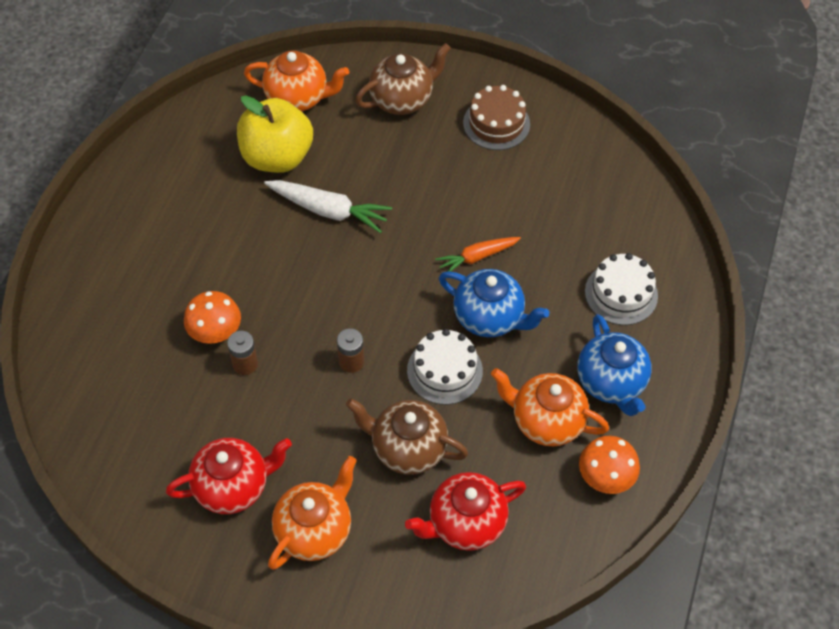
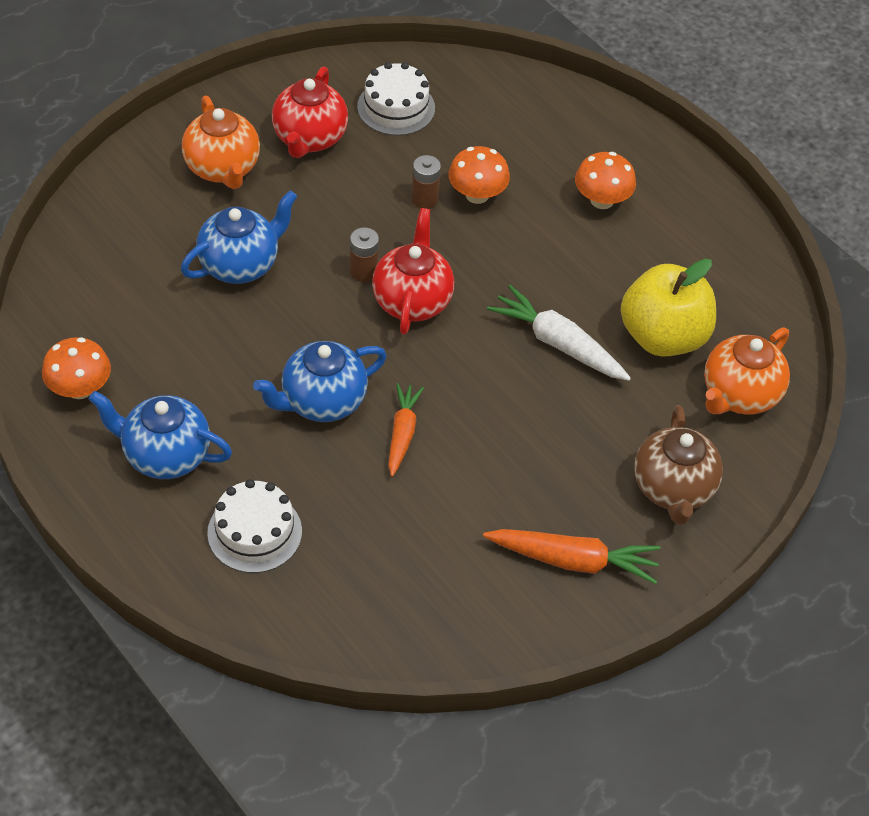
camera: 120 degrees right, 5 degrees down
(164, 250) = (602, 200): none -> orange mushroom
(328, 210) = (558, 343): white carrot -> white carrot turned 75 degrees clockwise
(407, 448) = (240, 264): brown teapot -> blue teapot
(444, 370) = (294, 333): white cake -> white cake (396, 107)
(465, 523) = (135, 265): red teapot -> red teapot (412, 300)
(496, 123) = (573, 560): brown cake -> orange carrot
(546, 421) = (174, 378): orange teapot -> none

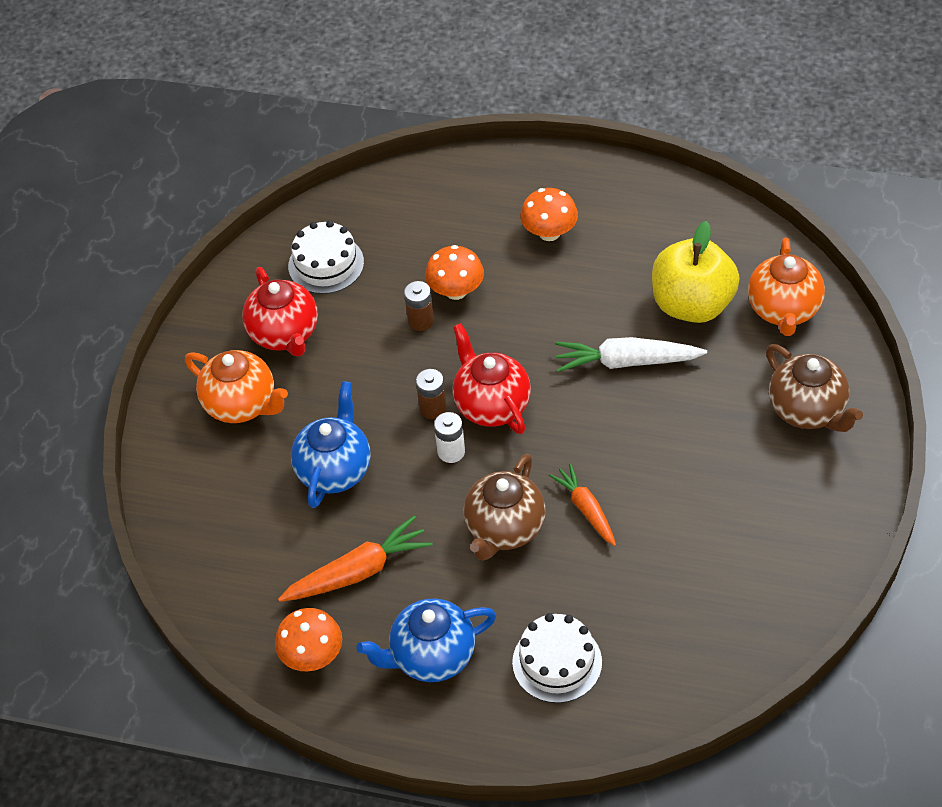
camera: 30 degrees left, 0 degrees up
(322, 402) = (504, 529): blue teapot -> brown teapot
(343, 314) = (451, 452): none -> white battery
(573, 560) = (794, 511): orange carrot -> orange carrot (358, 571)

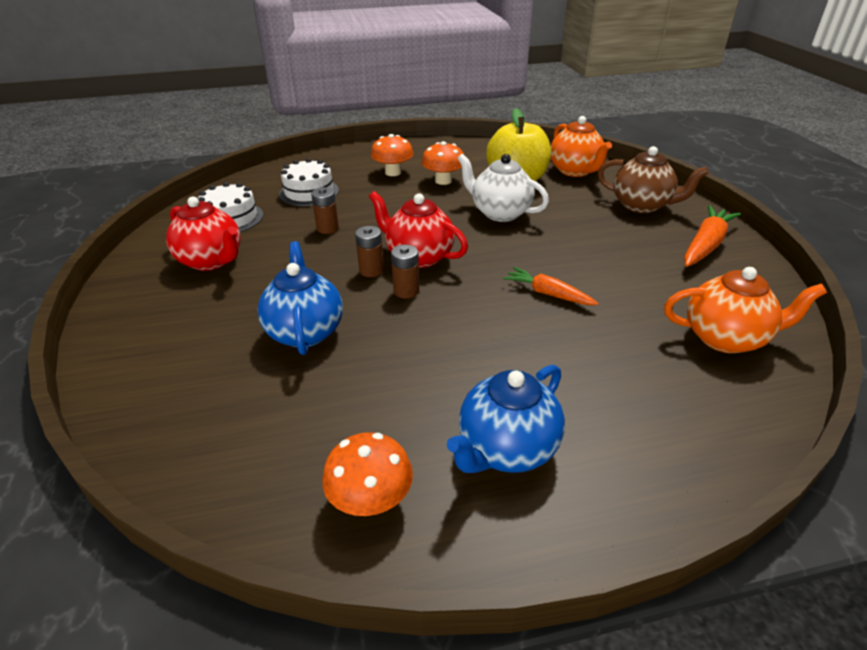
camera: 30 degrees left, 15 degrees down
(242, 404) = (188, 312): orange teapot -> orange teapot (726, 338)
(358, 571) = (376, 401): orange carrot -> orange carrot (705, 245)
(451, 452) = (406, 291): white battery -> brown battery
(456, 291) = (345, 209): orange mushroom -> orange mushroom (443, 181)
(504, 529) = (493, 326): brown teapot -> none
(557, 662) = (630, 408): white cake -> white cake (309, 192)
(626, 362) = (499, 213): white carrot -> white teapot

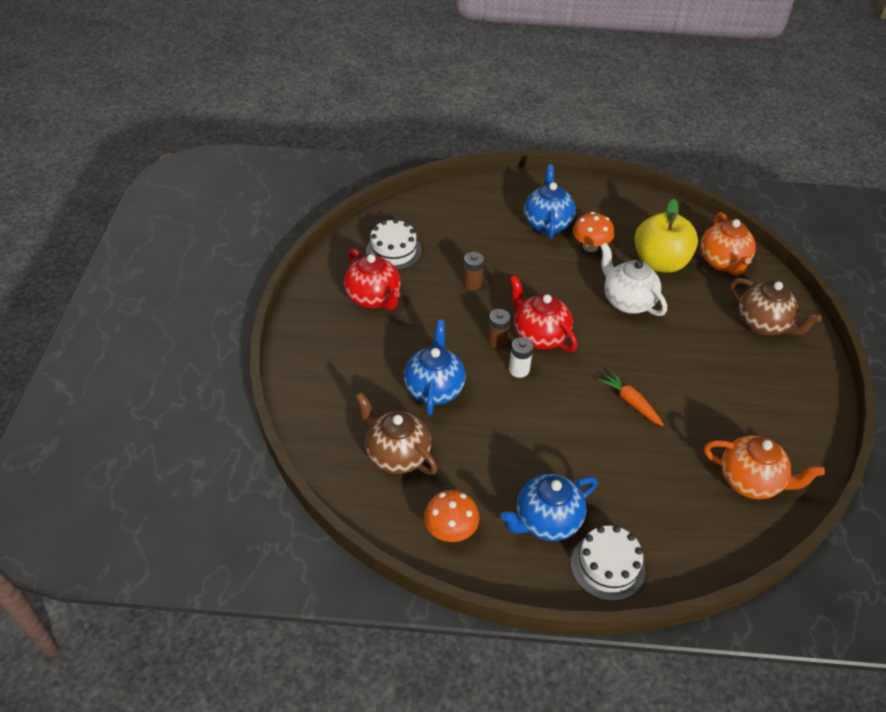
camera: 15 degrees right, 10 degrees up
(267, 419) = (396, 455): none -> brown teapot
(309, 192) = (465, 232): white cake -> white cake (607, 566)
(393, 172) = (547, 223): orange mushroom -> blue teapot
(406, 291) = (519, 370): brown battery -> white battery
(705, 245) = (794, 386): orange carrot -> none

